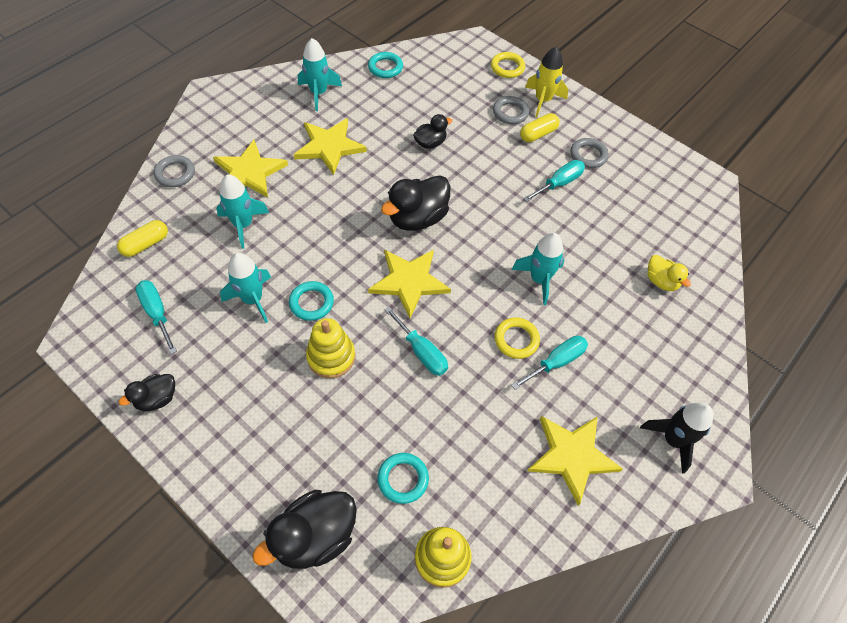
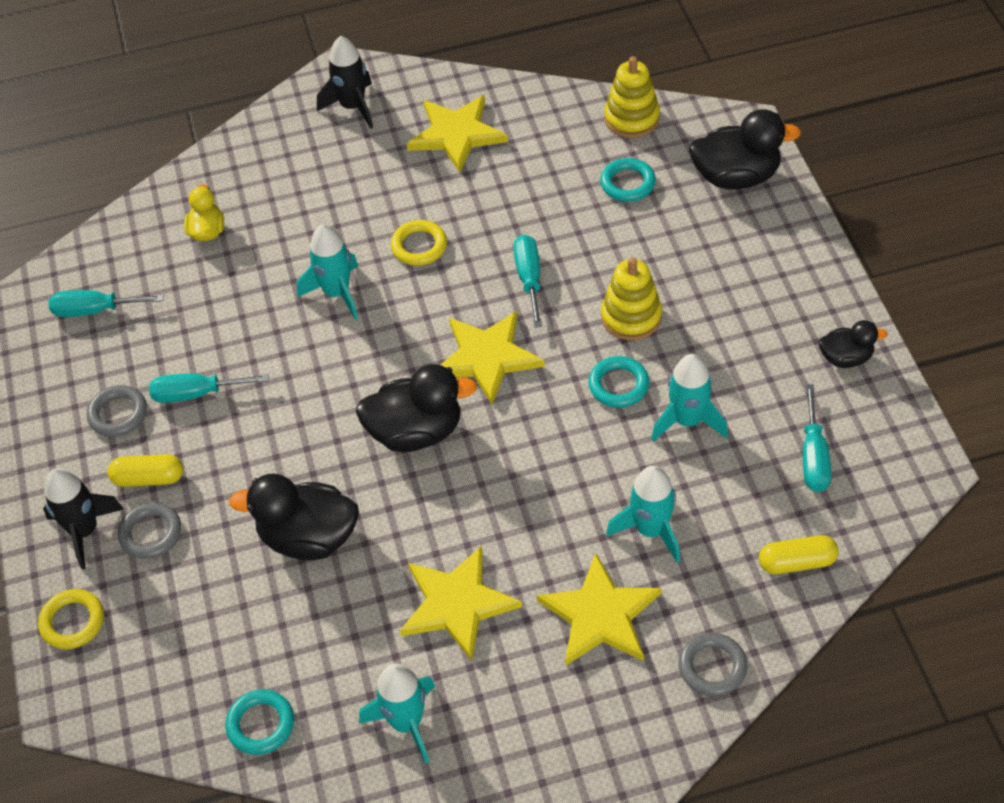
camera: 140 degrees left, 5 degrees down
(430, 143) = (308, 538): black duck -> black duck, size x1.77
(542, 100) = (84, 531): yellow rocket -> black rocket
(556, 362) = (397, 209): turquoise screwdriver -> turquoise screwdriver (95, 310)

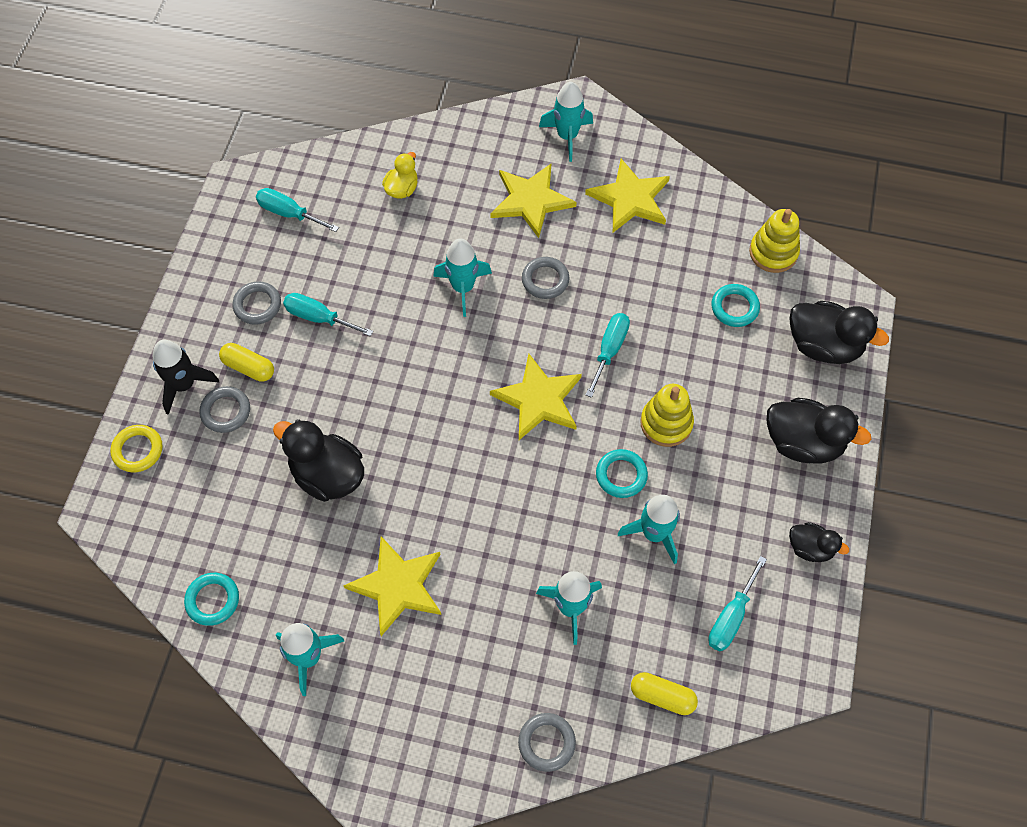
camera: 25 degrees right, 10 degrees up
(353, 107) = (567, 136): black rocket -> turquoise rocket
(416, 432) = (451, 432): black duck -> black duck (803, 443)
(419, 246) = (545, 280): yellow ring -> grey ring
(600, 615) = (492, 654): yellow star -> yellow star (531, 200)

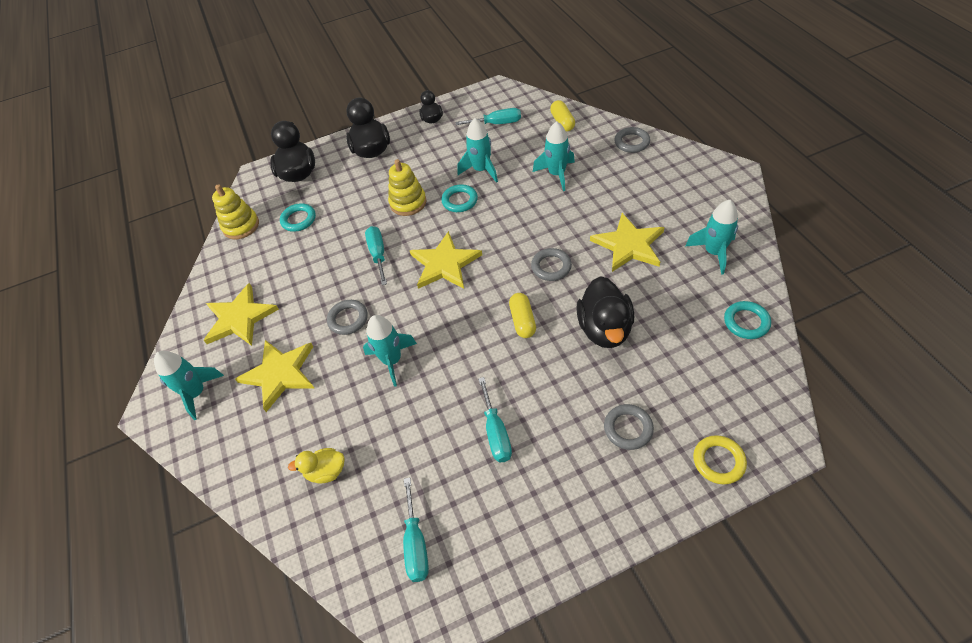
camera: 120 degrees left, 10 degrees down
(184, 385) = (639, 478): black rocket -> none
(249, 367) = (580, 444): yellow capsule -> yellow capsule (522, 321)
(257, 305) = (524, 487): grey ring -> grey ring (551, 267)
(609, 350) = (378, 254): turquoise screwdriver -> turquoise screwdriver turned 90 degrees clockwise

